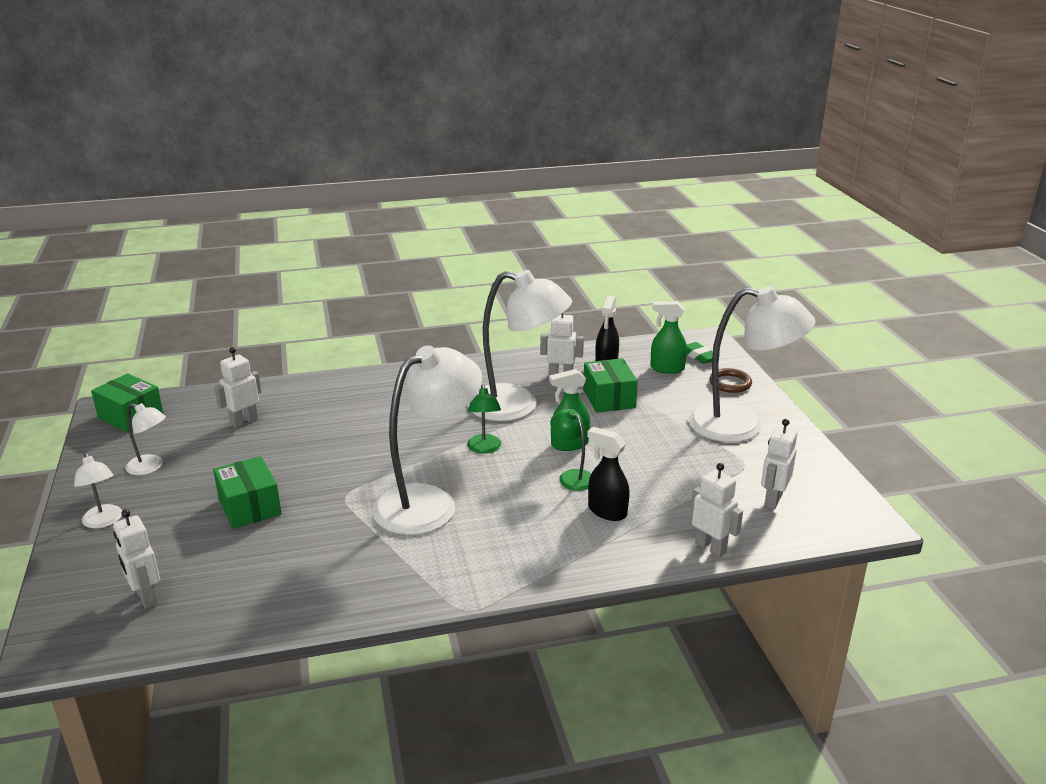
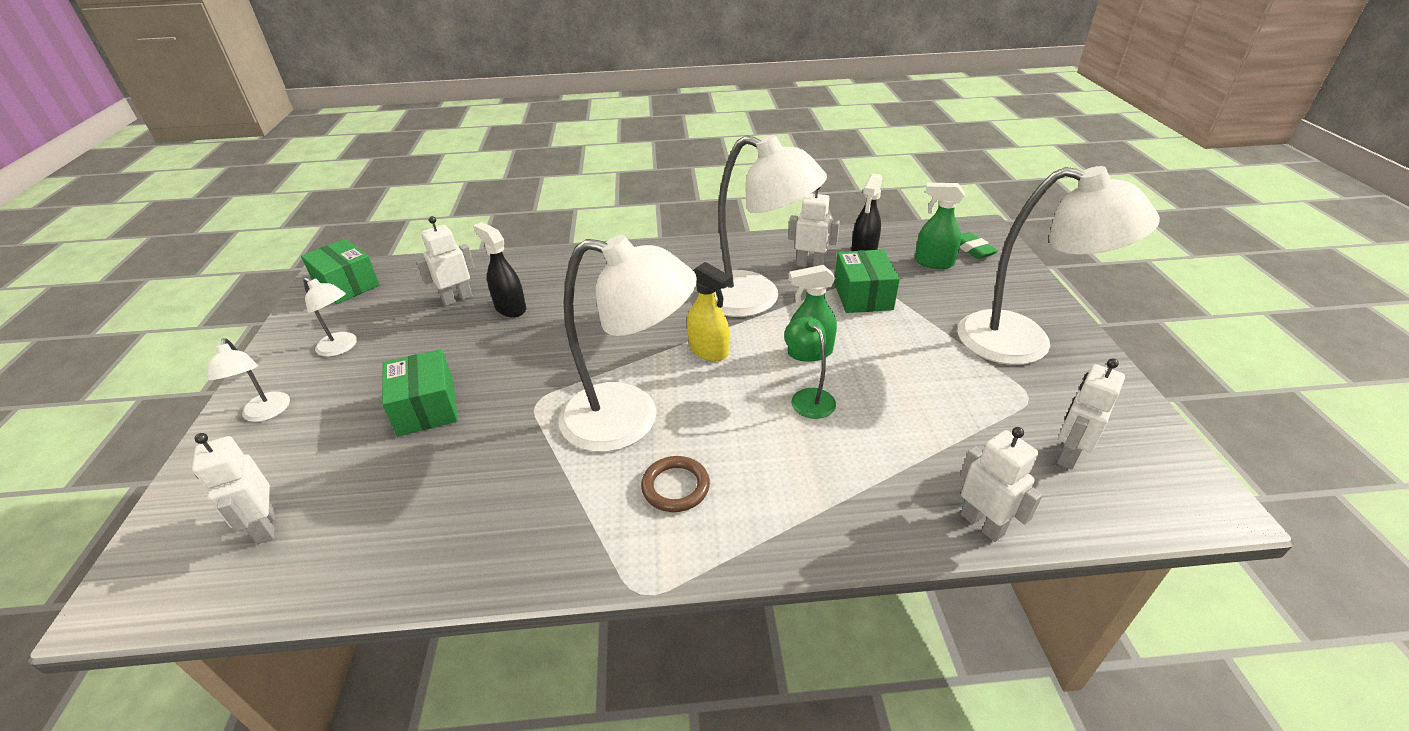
camera: 10 degrees right, 10 degrees up
(429, 502) = (630, 419): white lamp -> white lamp turned 45 degrees clockwise
(484, 448) = (709, 351): green lamp -> yellow spray bottle
(607, 511) = (846, 453): black spray bottle -> black spray bottle (510, 308)
(730, 383) = (1009, 285): brown ring -> brown ring (675, 487)

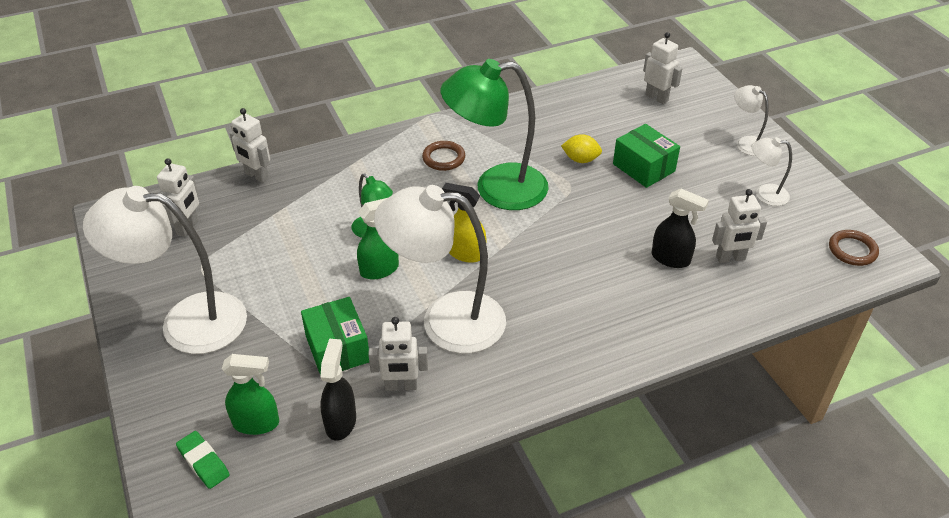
camera: 160 degrees right, 5 degrees up
(347, 285) = (852, 250): green box -> brown ring
(457, 298) = (730, 258): white robot -> white robot turned 45 degrees clockwise
(490, 438) = (580, 160): none -> yellow lemon
(630, 419) = (496, 189): white lamp -> green lamp

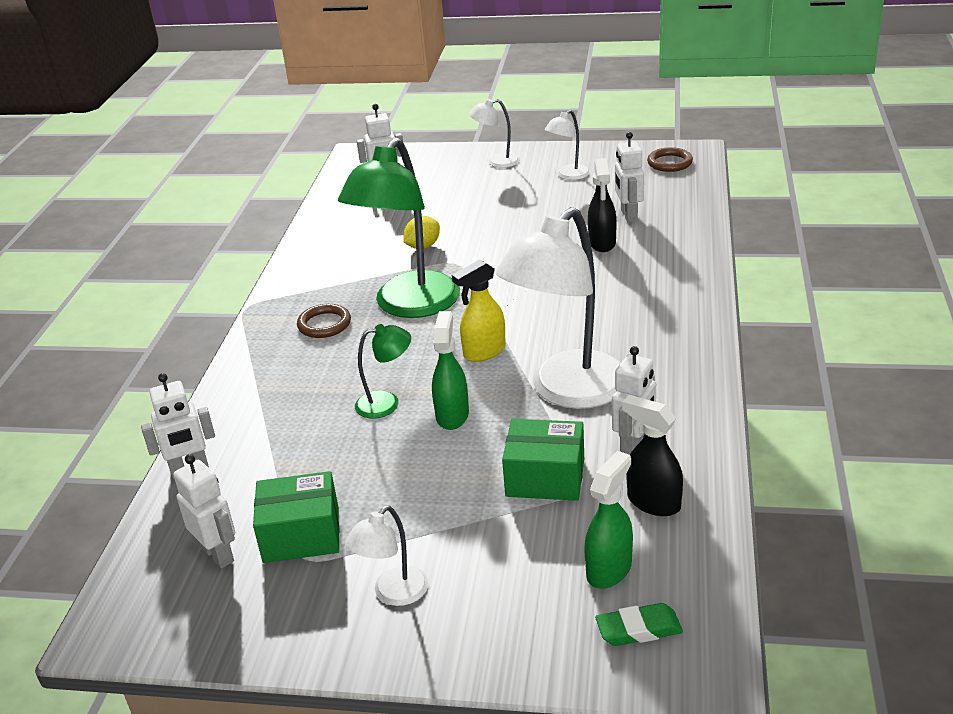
camera: 55 degrees left, 10 degrees down
(187, 321) = (393, 594): white lamp -> white lamp, size x0.46
(643, 167) = (472, 218): green box -> green box (301, 535)
(671, 259) = (602, 243): black spray bottle -> black spray bottle turned 120 degrees clockwise
(730, 258) = (628, 216): white robot -> white robot turned 150 degrees clockwise

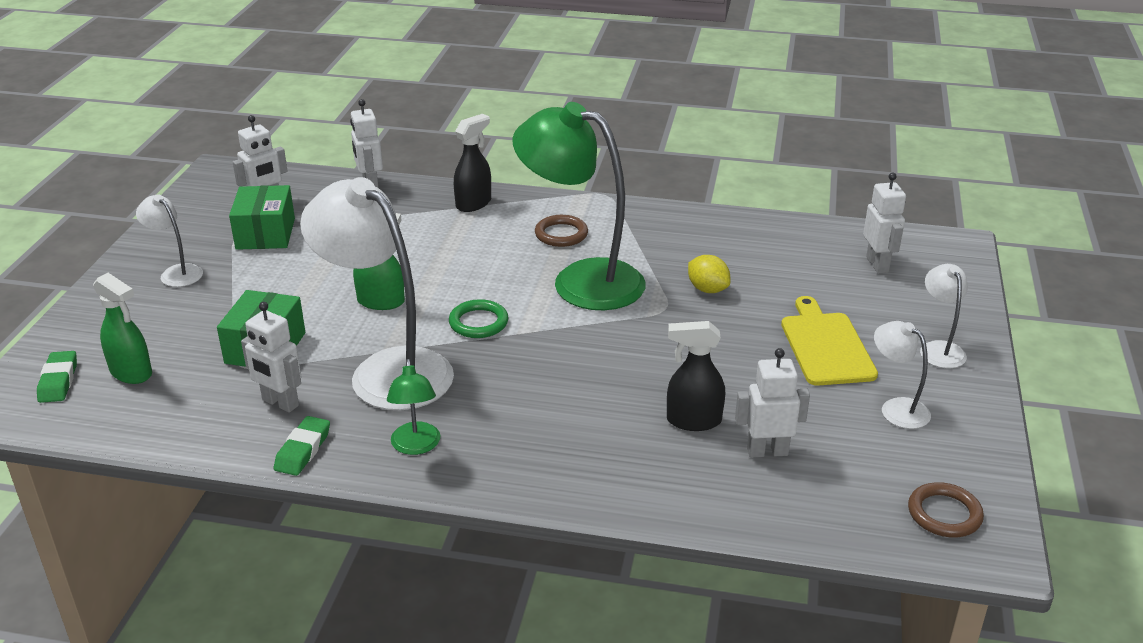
camera: 90 degrees right, 0 degrees up
(386, 403) = (416, 268): green lamp -> green lamp (416, 446)
(484, 352) = (478, 323): yellow spray bottle -> green ring
(499, 199) = (826, 346): none -> yellow cutting board
(653, 502) = (195, 405): black spray bottle -> black spray bottle (474, 203)
(697, 418) = (303, 450): none -> green eraser

